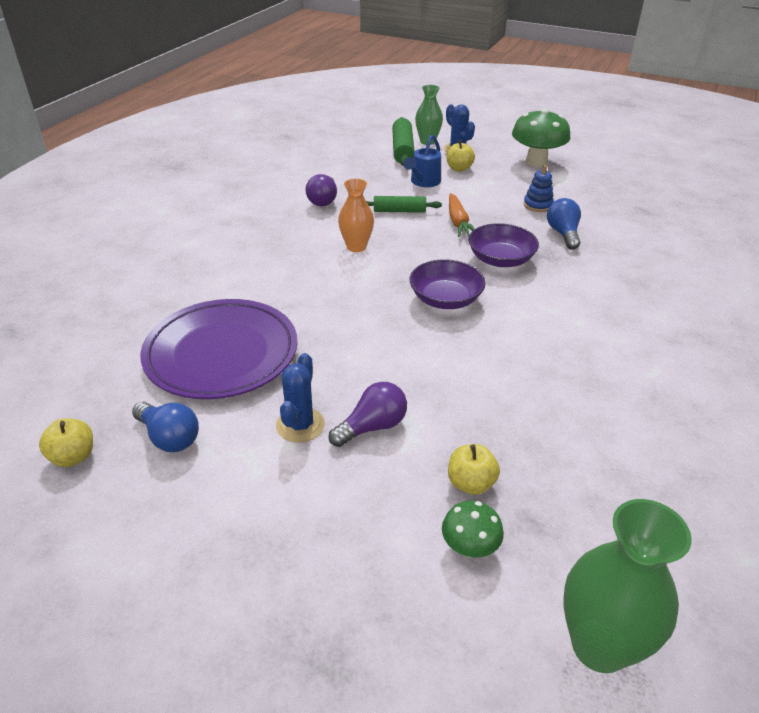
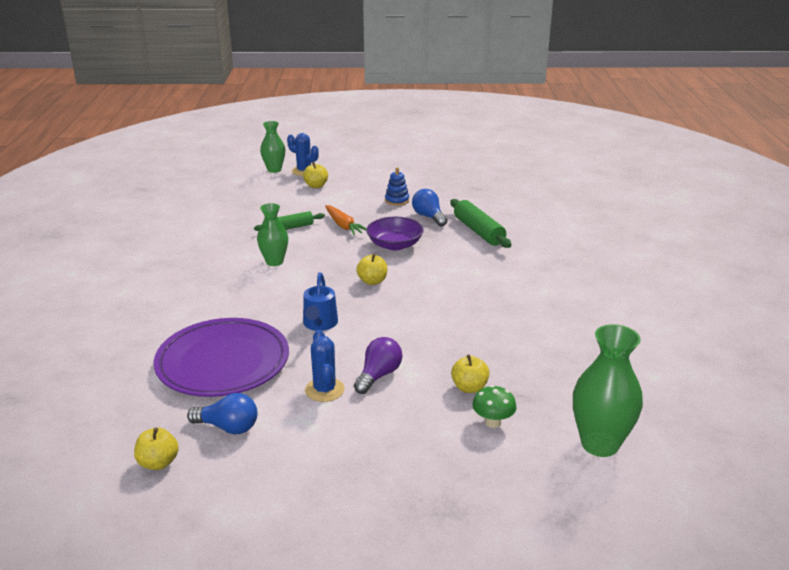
camera: 25 degrees left, 10 degrees down
(323, 200) = (218, 233): purple light bulb -> none
(356, 247) = (274, 262): orange vase -> green vase
(402, 150) = (257, 180): green rolling pin -> green rolling pin (478, 231)
(423, 182) = (294, 202): blue watering can -> blue watering can (319, 324)
(445, 299) = (372, 281): purple bowl -> yellow apple
(536, 162) = (374, 169): green mushroom -> none

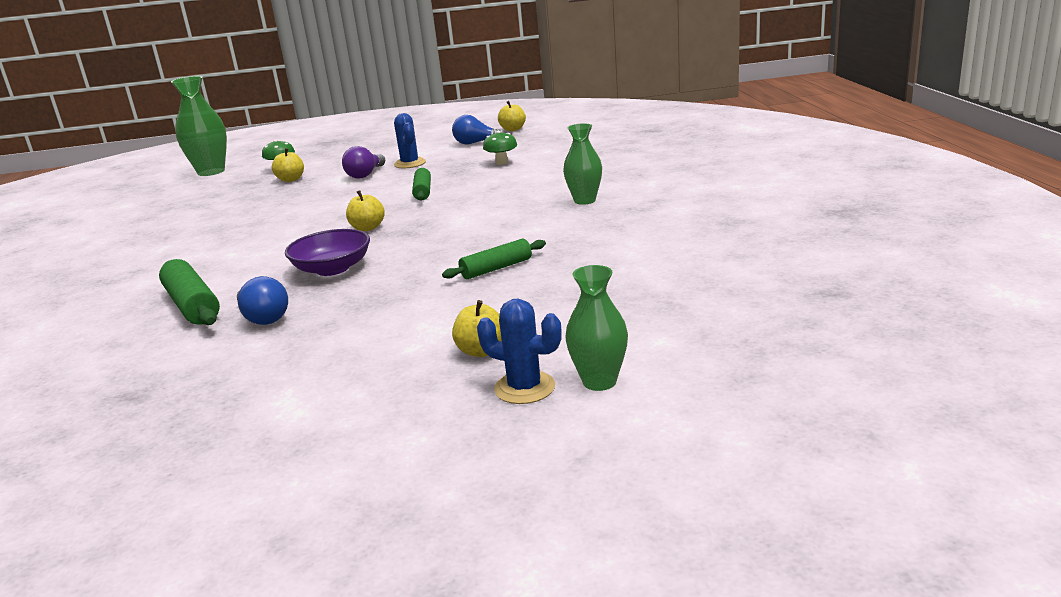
camera: 175 degrees right, 5 degrees down
(223, 362) = (501, 162): purple plate -> green mushroom
(274, 262) = (496, 228): green vase -> green vase (584, 200)
(319, 324) = (423, 191): blue watering can -> green rolling pin
(344, 226) = (411, 283): orange carrot -> none
(397, 200) = (313, 341): blue stacking toy -> none

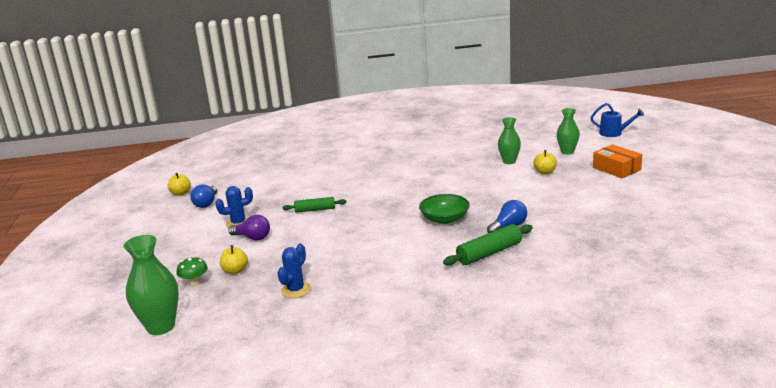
camera: 90 degrees left, 0 degrees up
(332, 268) = (445, 219): purple bowl -> green bowl
(367, 228) = (379, 218): yellow apple -> none
(462, 450) = (616, 169): none -> orange box
(496, 268) = (458, 176): green rolling pin -> none
(501, 162) = (269, 190): green mushroom -> none
(524, 388) = (573, 162): blue cactus -> blue cactus (296, 290)
(584, 200) = (368, 162): green vase -> green vase (509, 161)
(748, 469) = (614, 133): none -> blue watering can

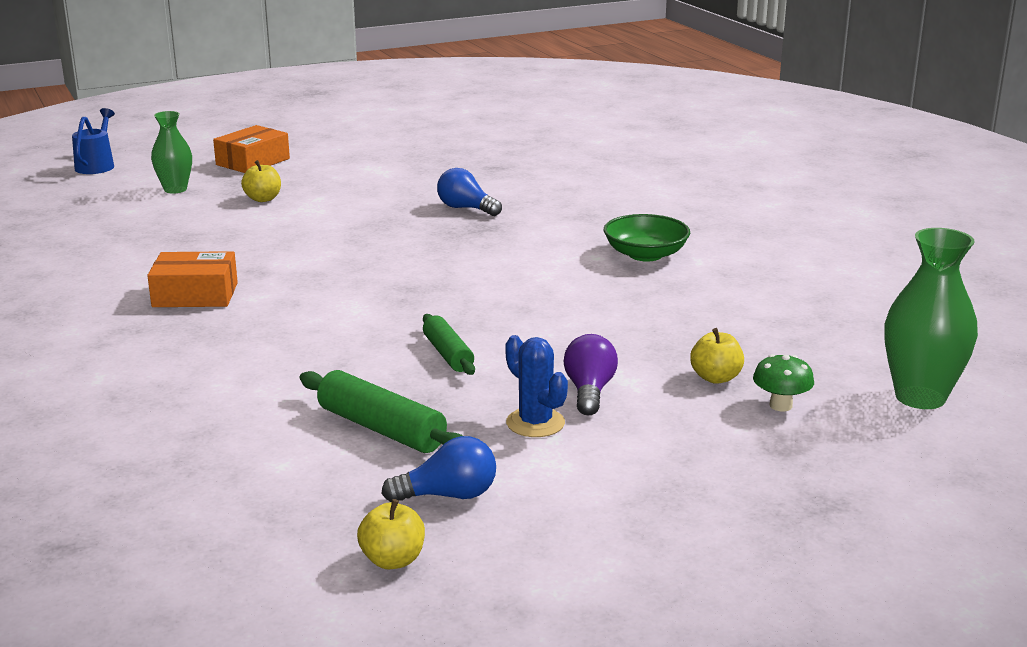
camera: 110 degrees left, 0 degrees up
(296, 290) = (733, 316): blue cactus -> none
(417, 161) = (195, 295): none -> orange box
(445, 219) = (453, 247): green bowl -> green bowl (645, 254)
(489, 253) = (549, 213): green rolling pin -> green rolling pin (381, 429)
(509, 161) = (212, 223): green vase -> none

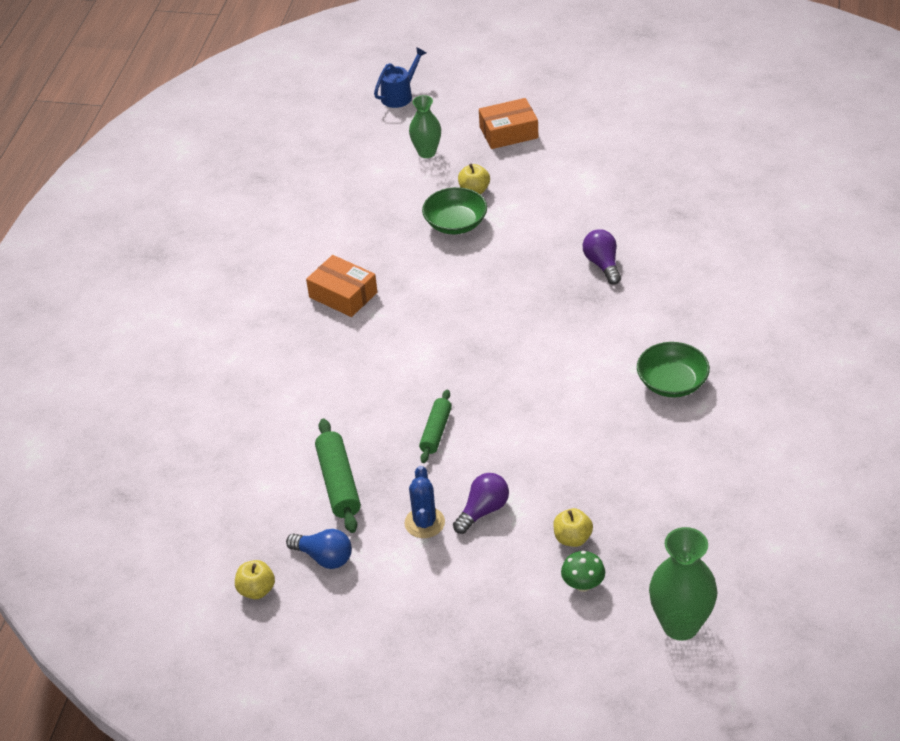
camera: 40 degrees right, 20 degrees up
(270, 221) = (455, 223): none -> green bowl
(466, 208) = (602, 264): blue light bulb -> purple light bulb

